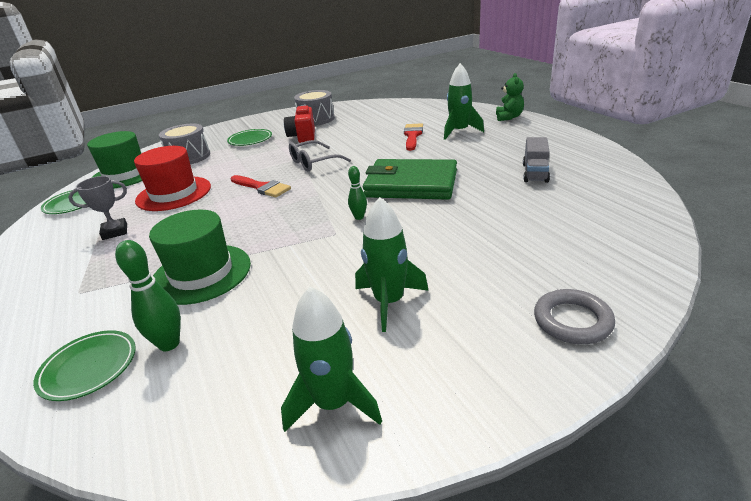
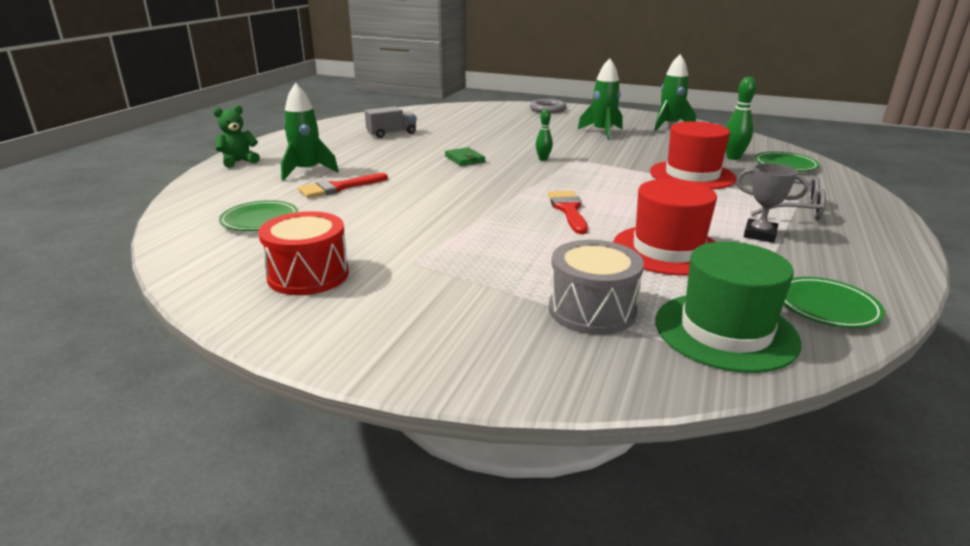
camera: 135 degrees left, 5 degrees down
(201, 273) = (692, 175): green hat -> red hat
(250, 140) = (462, 291): green plate -> green plate (260, 220)
(303, 137) = (403, 251): red camera -> none
(313, 163) = (477, 209): grey glasses -> grey glasses (792, 209)
(316, 119) = (308, 275): grey drum -> red drum
(411, 184) = (465, 159): green wallet -> green wallet, size x0.43

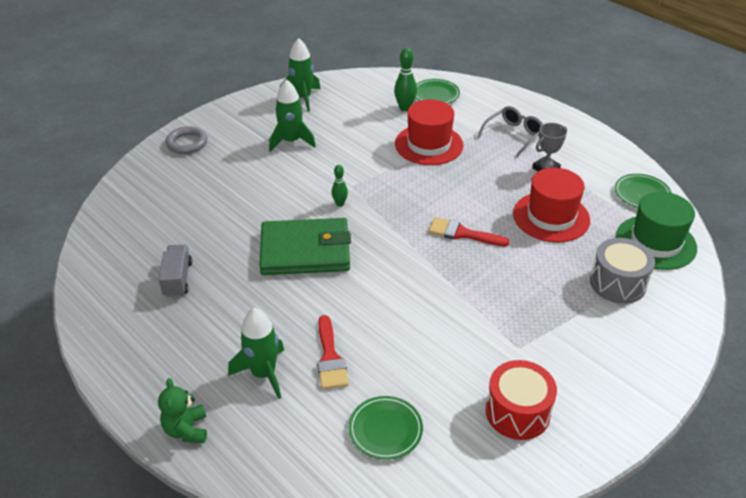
camera: 65 degrees left, 15 degrees up
(465, 159) = (305, 251): green wallet -> green wallet, size x2.33

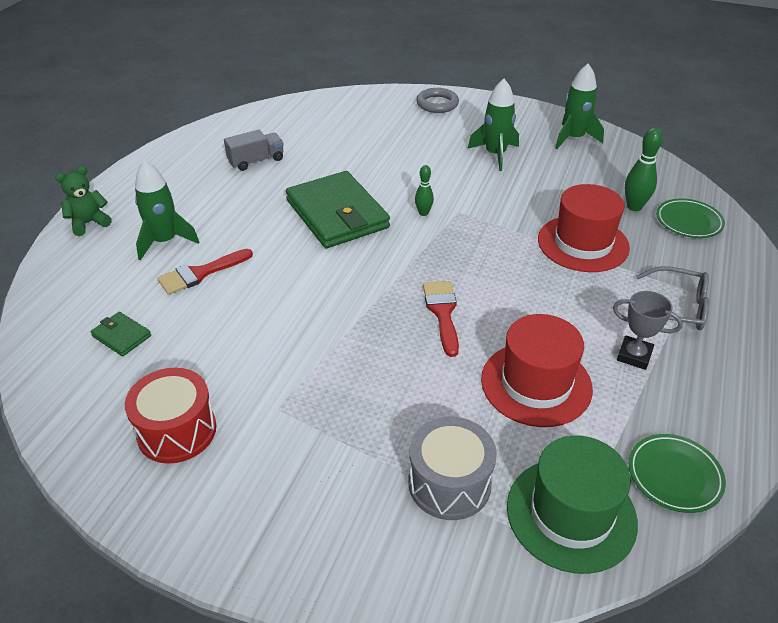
camera: 65 degrees right, 0 degrees up
(385, 430) = (121, 336): green plate -> green wallet

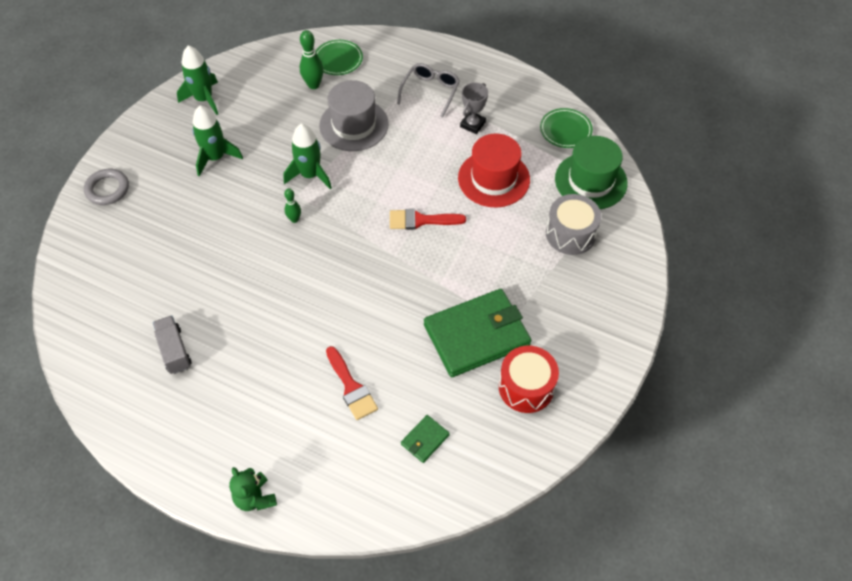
camera: 85 degrees left, 15 degrees up
(165, 241) = (299, 422): green rocket -> green rocket (310, 175)
(337, 214) = (283, 282): green wallet -> green wallet (477, 335)
(583, 243) = (354, 125): red hat -> grey hat

